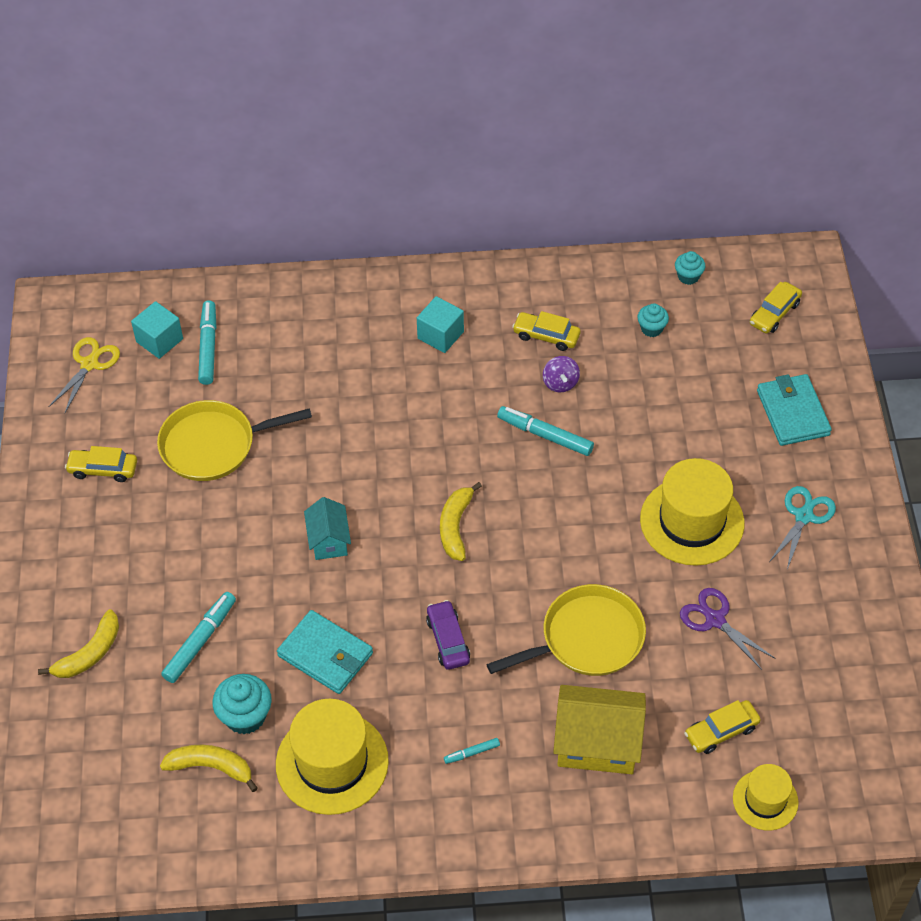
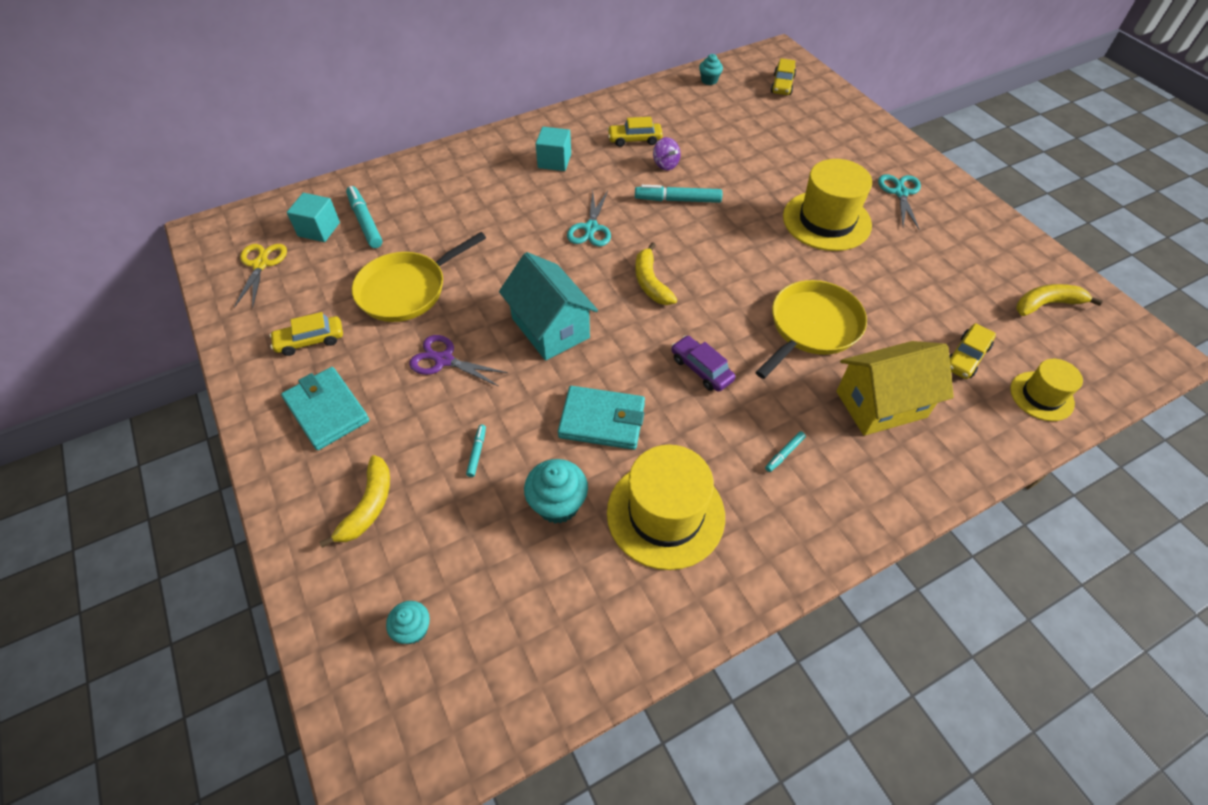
camera: 25 degrees left, 0 degrees up
(200, 641) = (477, 452): turquoise marker -> turquoise marker, size x0.51
(211, 767) = (550, 567): yellow banana -> yellow banana (1046, 304)
(329, 540) = (550, 328): turquoise house -> turquoise house, size x1.71
(431, 438) = (591, 228): none -> turquoise scissors
(651, 329) = (706, 115): turquoise cupcake -> turquoise cupcake (413, 629)
(715, 620) = (896, 280): purple scissors -> purple scissors (444, 360)
(793, 413) = (841, 135): turquoise wallet -> turquoise wallet (327, 410)

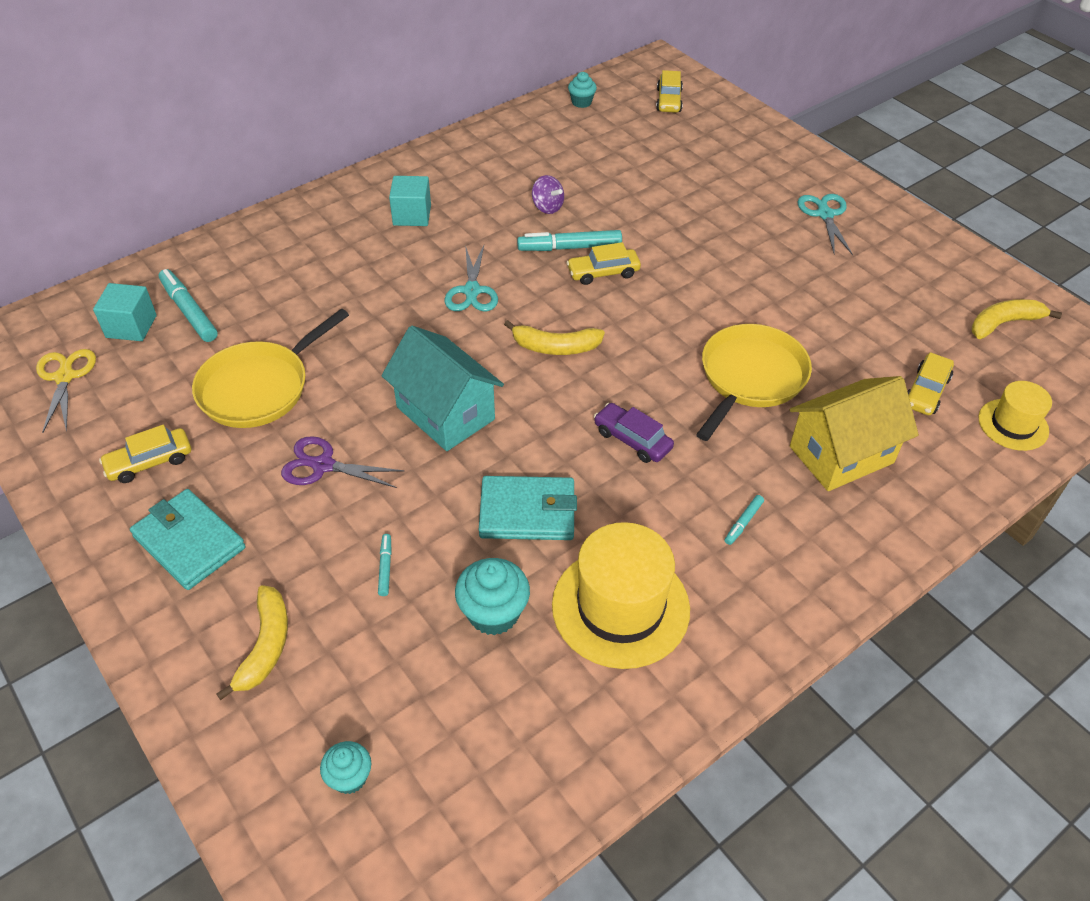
camera: 10 degrees left, 5 degrees down
(634, 140) = (505, 181): yellow car -> yellow car (603, 272)
(650, 282) = (555, 347): yellow banana -> yellow banana turned 60 degrees counterclockwise
(826, 221) = (746, 255): yellow hat -> none

